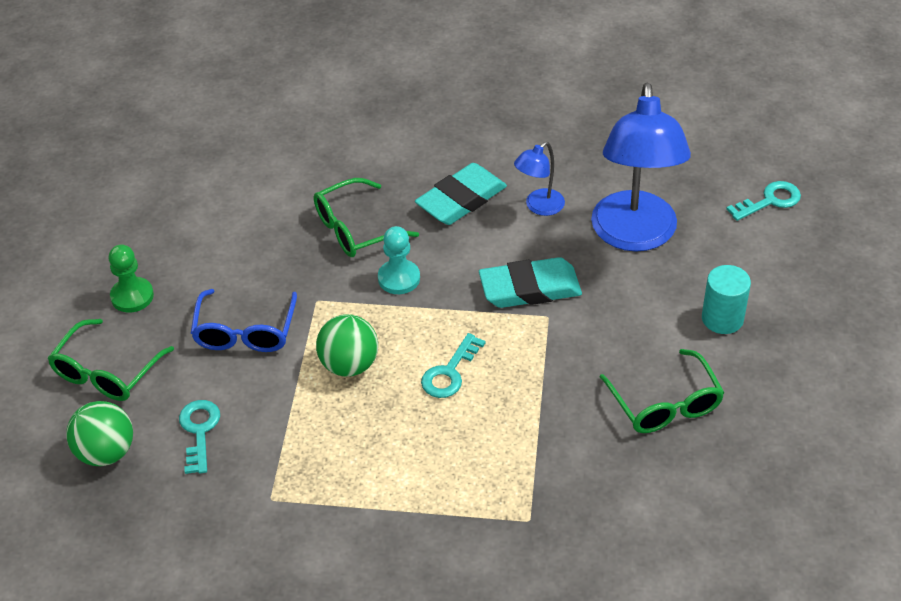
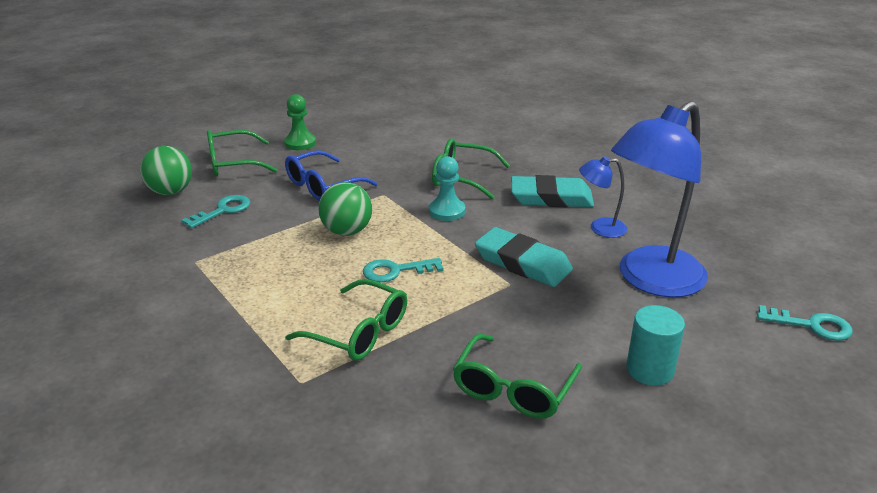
camera: 45 degrees right, 15 degrees down
(506, 448) = (359, 332): none -> green glasses

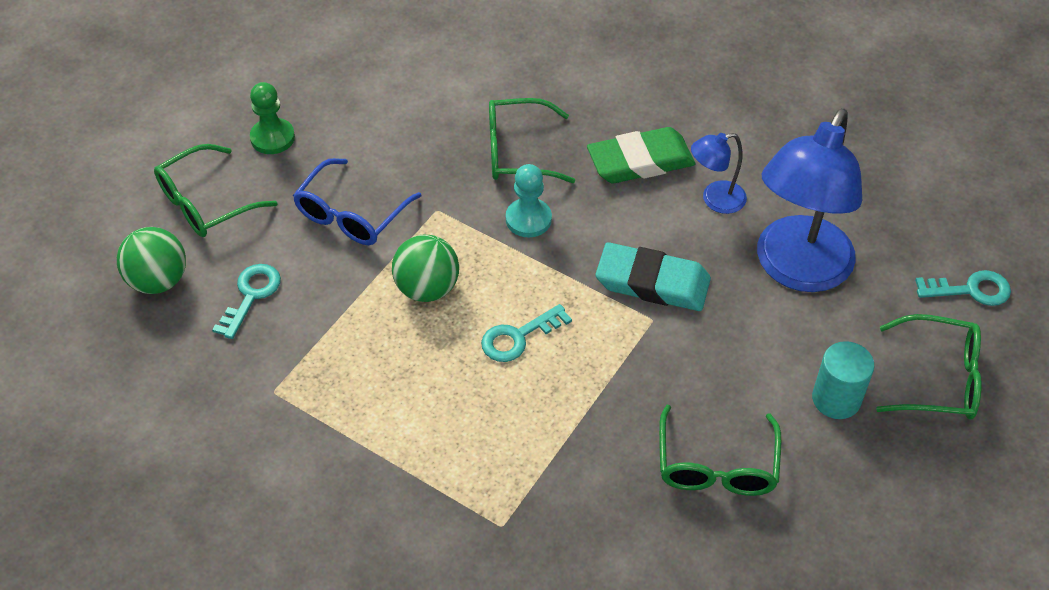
camera: 20 degrees left, 20 degrees up
(359, 332) = (525, 440): green glasses -> green glasses (939, 379)
(551, 198) = (640, 161): turquoise eraser -> green eraser

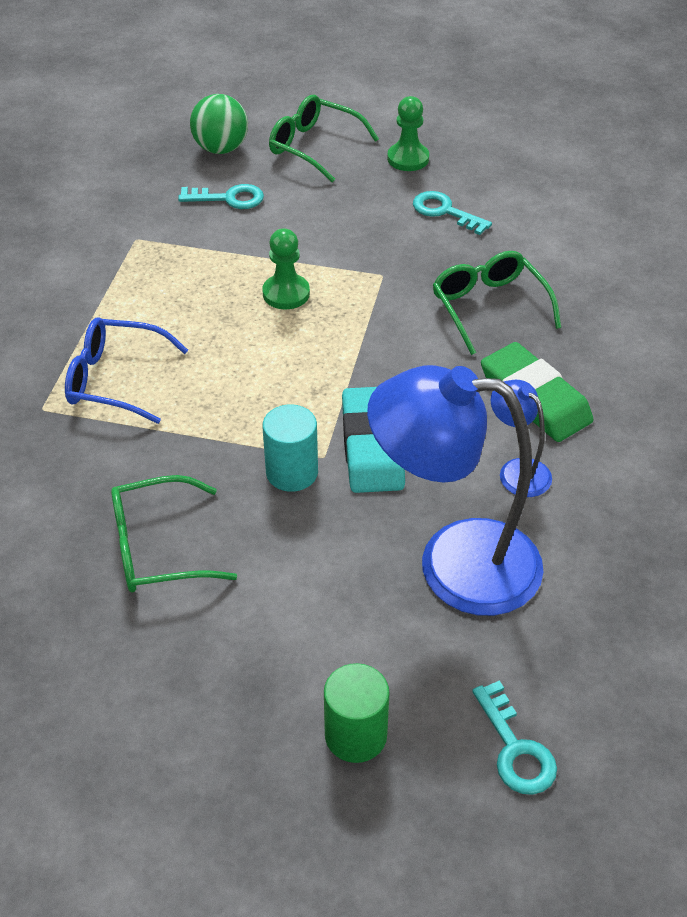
camera: 70 degrees right, 5 degrees down
(351, 215) = (346, 226): blue glasses -> blue glasses (115, 379)
(427, 288) = (286, 293): green ball -> green pawn
(518, 337) = (256, 366): turquoise key -> turquoise key (445, 211)
(528, 219) = (405, 336): turquoise pawn -> none
(836, 399) = (284, 635): turquoise cylinder -> turquoise cylinder (292, 472)
(939, 379) = (355, 735): green glasses -> green cylinder

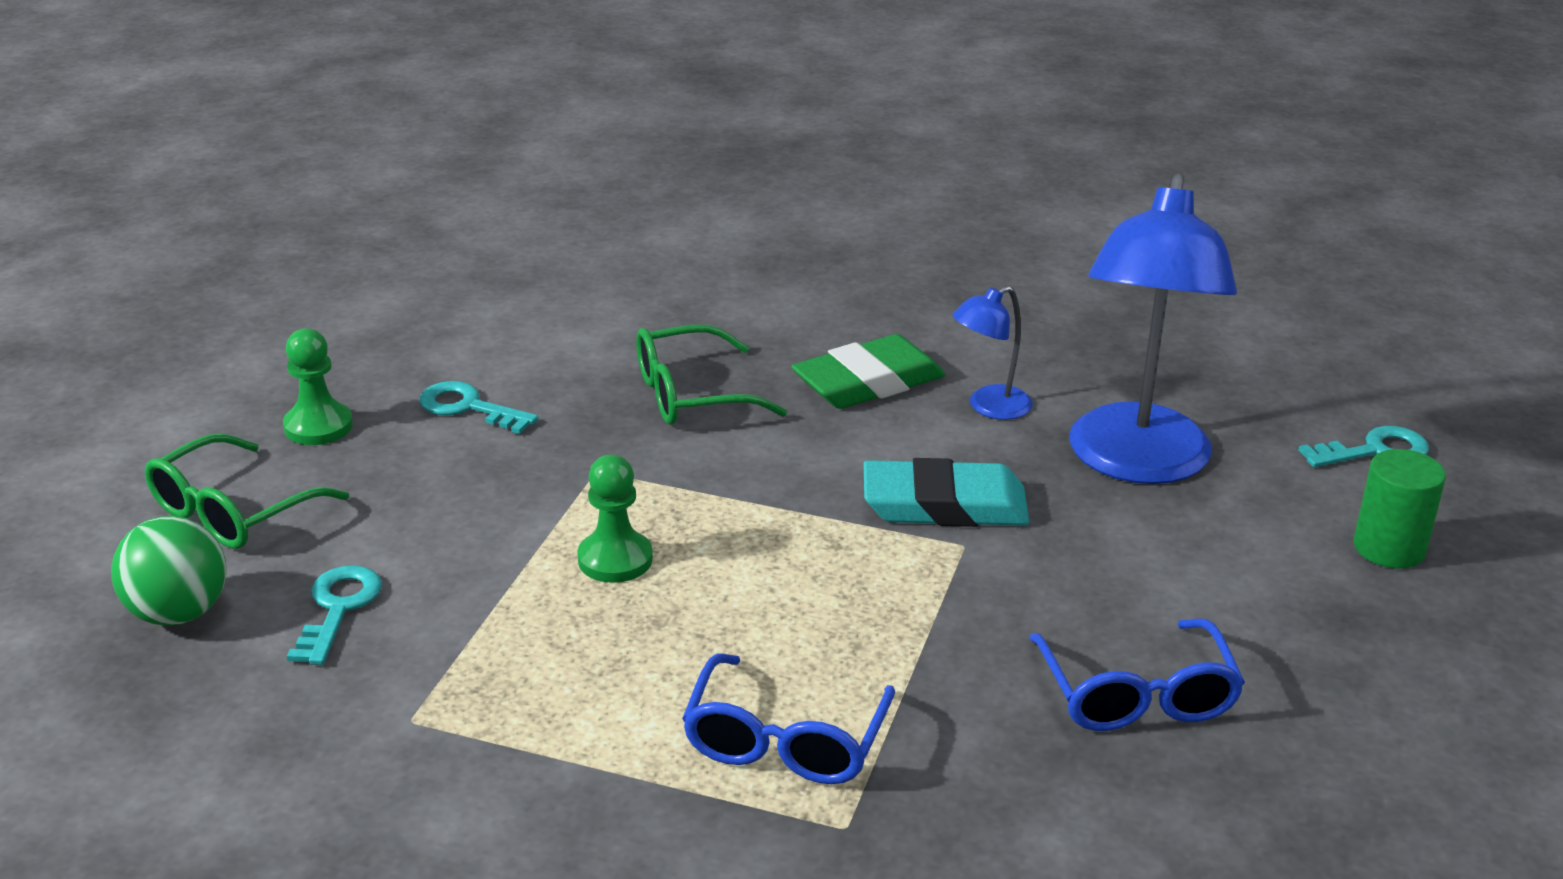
camera: 85 degrees left, 15 degrees down
(157, 548) = (1137, 695): green glasses -> blue glasses
(292, 472) = (992, 572): turquoise cylinder -> none
(445, 211) = (468, 407): turquoise key -> turquoise key turned 75 degrees clockwise

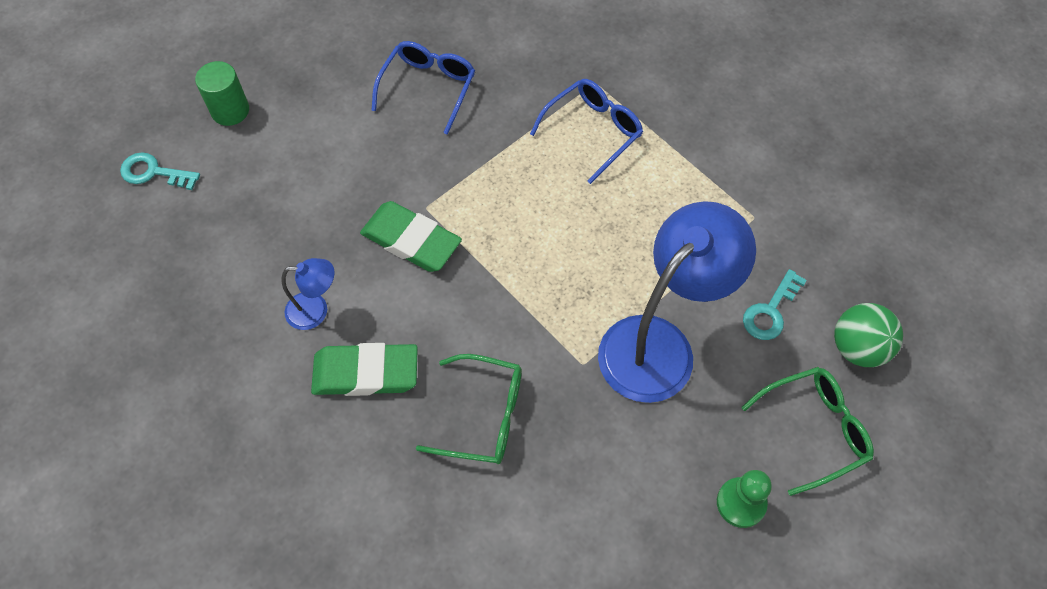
camera: 150 degrees left, 30 degrees up
(468, 407) = (634, 475): turquoise key -> none
(615, 559) = (610, 281): green pawn -> none
(944, 505) = (411, 240): turquoise eraser -> green eraser
(1136, 463) = (283, 223): blue lamp -> blue lamp (659, 344)

